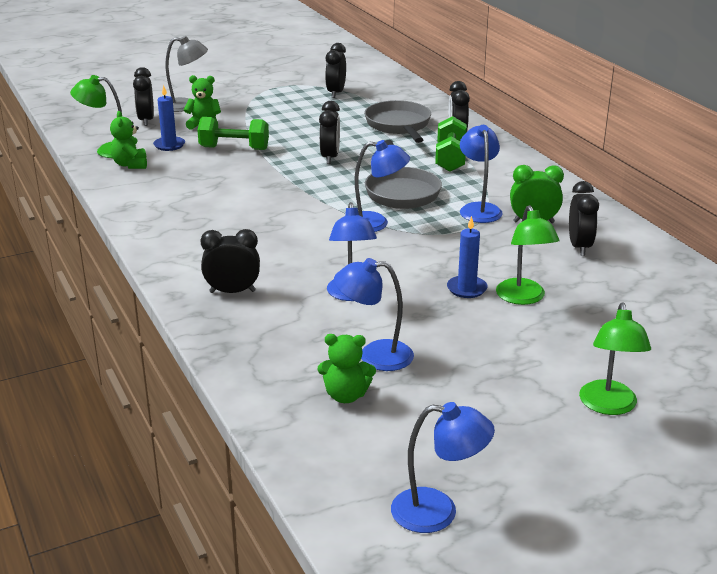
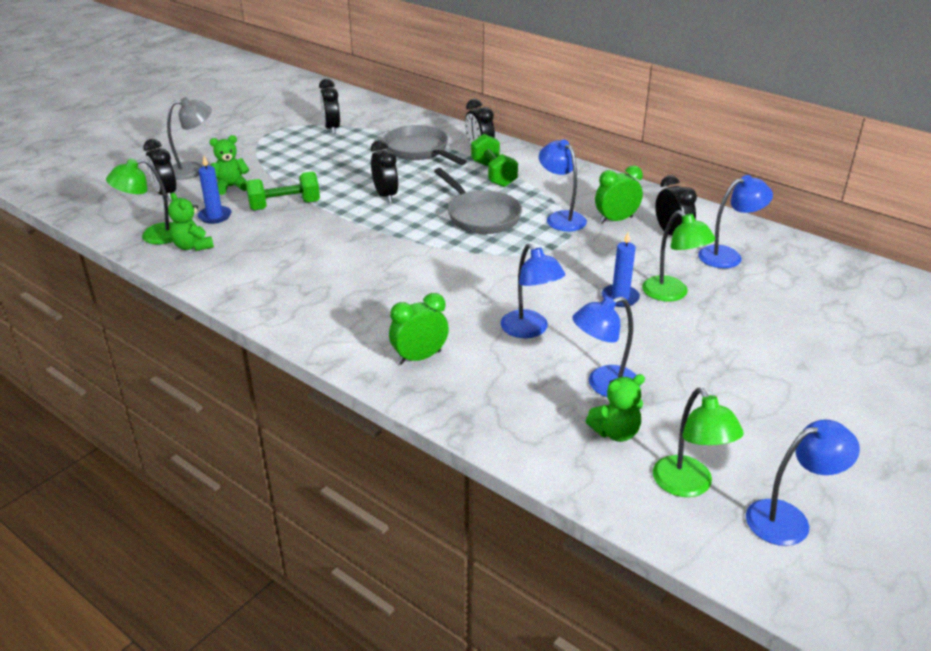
camera: 25 degrees left, 5 degrees up
(232, 292) = (419, 357): black clock -> green clock
(376, 223) = (487, 253): blue lamp -> blue lamp (728, 256)
(609, 406) = (822, 375): green lamp -> green lamp (688, 486)

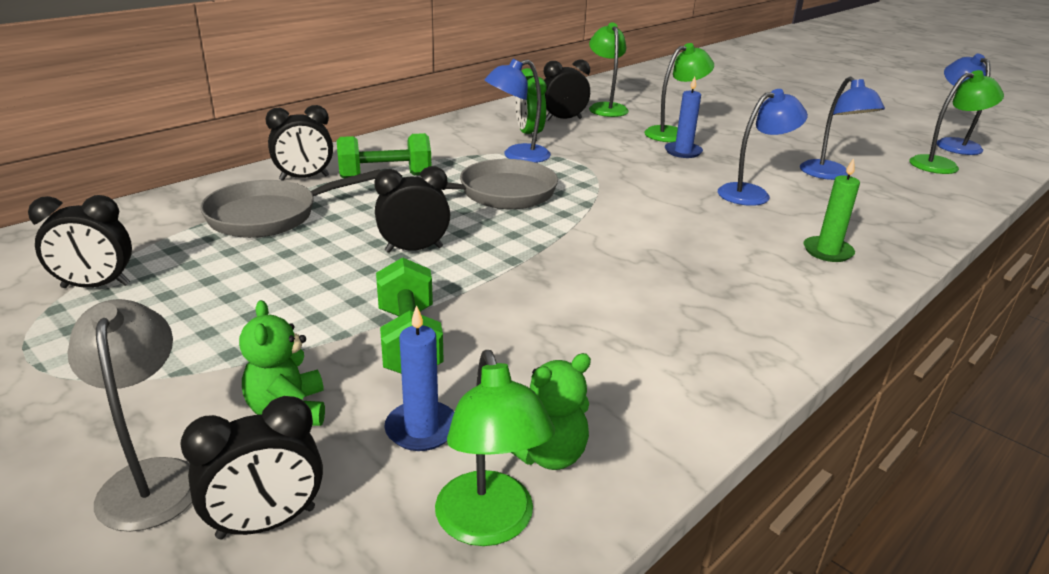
camera: 85 degrees left, 5 degrees down
(419, 357) = (827, 251): green clock -> green candle
(615, 432) = (895, 179): green teddy bear -> none
(728, 256) = (606, 108): blue lamp -> green lamp

